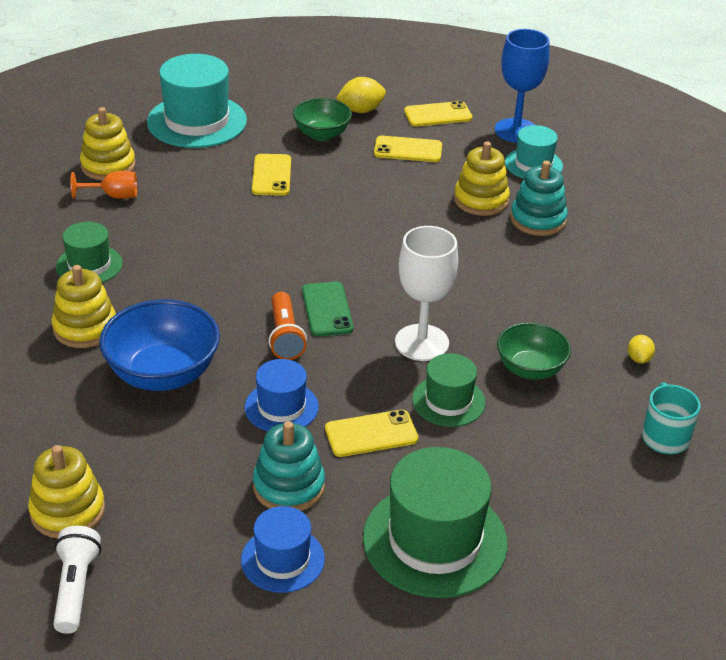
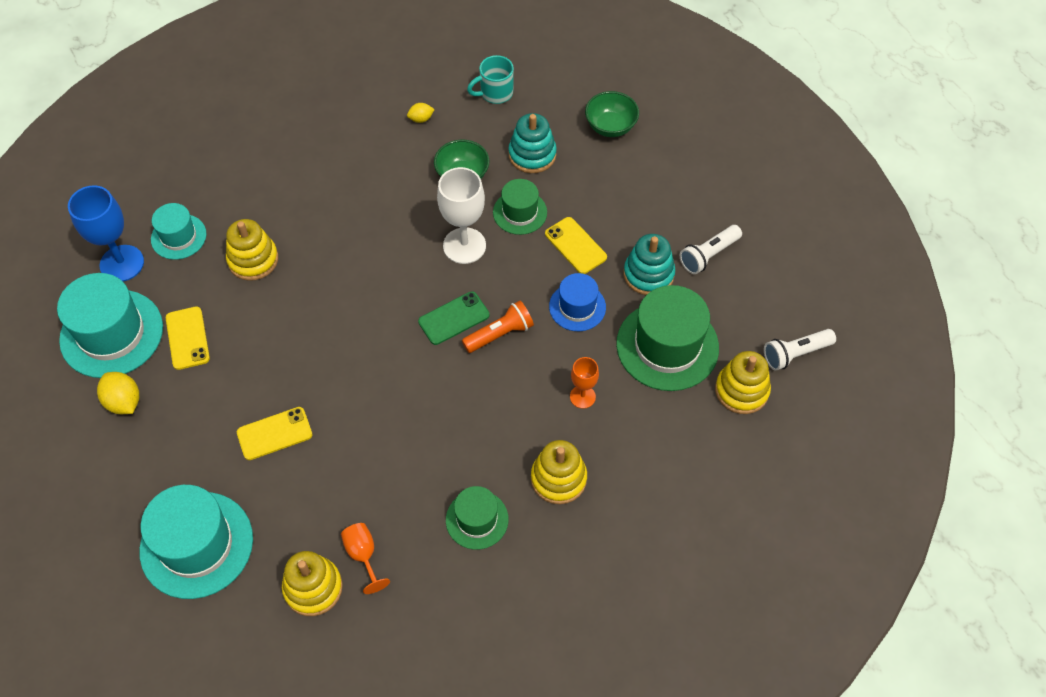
camera: 110 degrees left, 20 degrees up
(163, 374) = (582, 397): blue bowl -> orange goblet
(282, 559) = (708, 255): blue hat -> white flashlight
(322, 134) = (183, 419): green bowl -> green bowl (610, 126)
(435, 540) = (649, 185): green hat -> green hat (667, 346)
(438, 115) = (111, 333): yellow phone -> turquoise hat
(538, 220) = (267, 214): turquoise stacking toy -> turquoise stacking toy (532, 155)

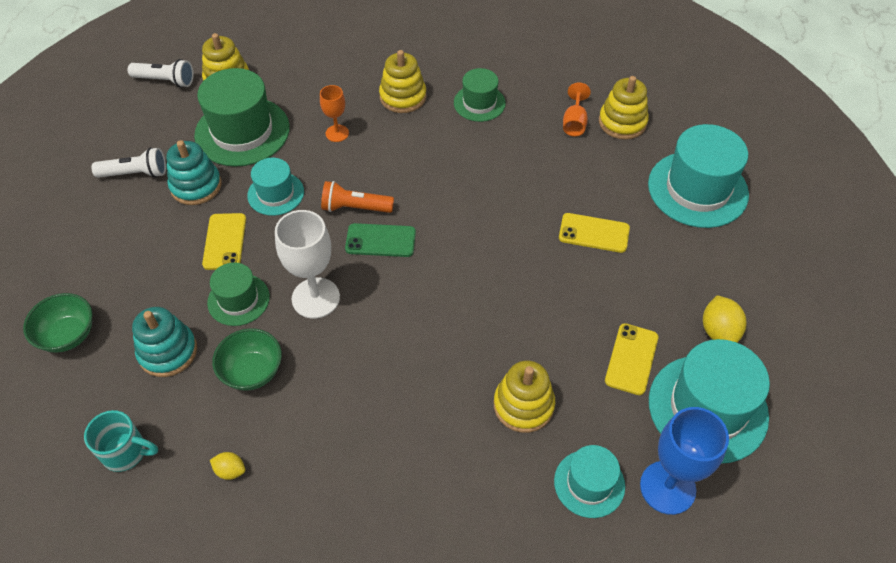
camera: 145 degrees left, 5 degrees down
(577, 307) = (275, 193): blue hat -> turquoise hat

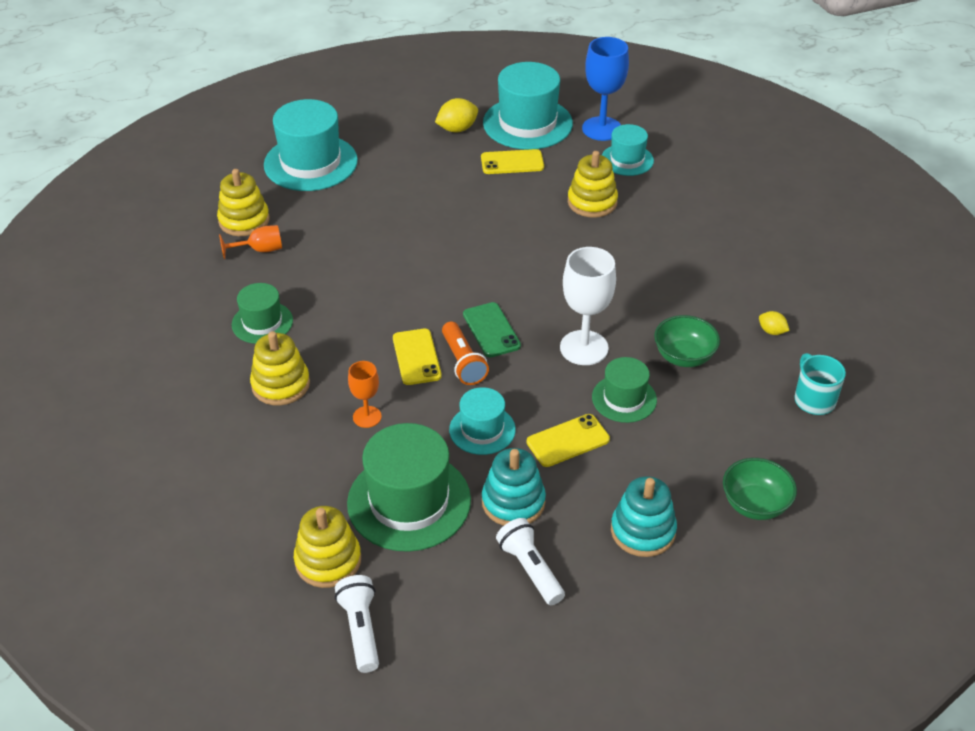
camera: 115 degrees left, 10 degrees down
(168, 352) = (711, 421): turquoise stacking toy -> turquoise stacking toy (643, 531)
(230, 470) = (771, 331): yellow lemon -> yellow lemon turned 45 degrees counterclockwise
(594, 233) = (398, 207): yellow phone -> yellow phone (416, 357)

